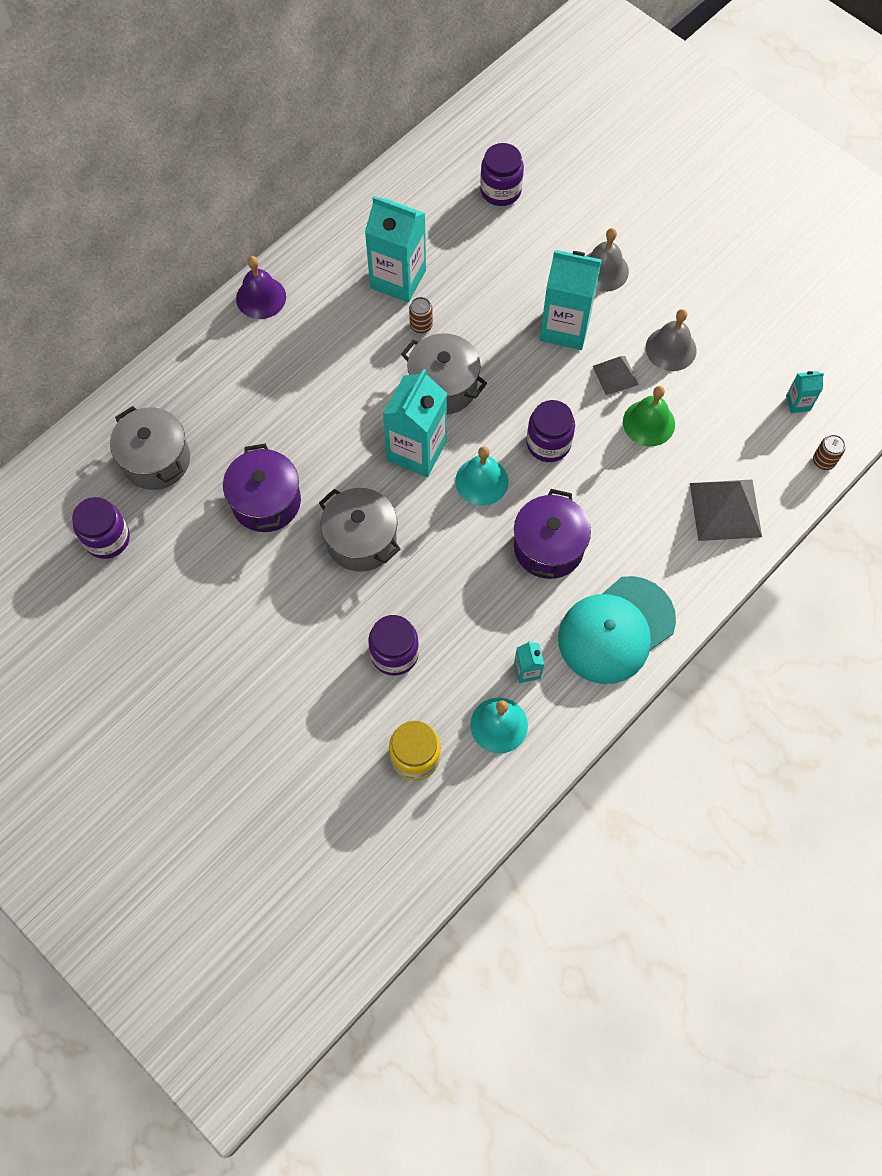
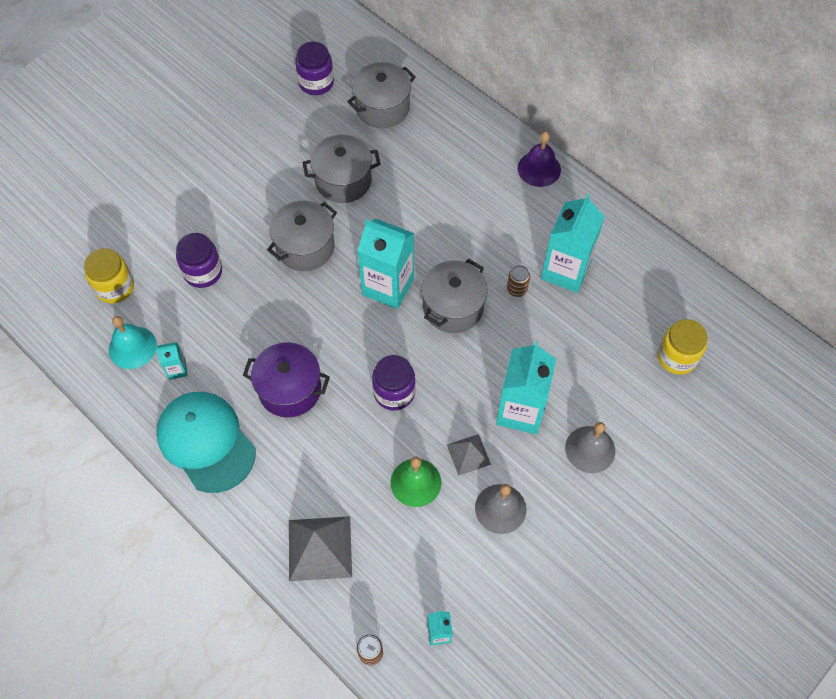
camera: 90 degrees right, 5 degrees down
(266, 502) = (343, 181): purple pot -> grey pot
(481, 481) = (357, 337): turquoise bell -> none
(500, 191) = (677, 357): purple jar -> yellow jar

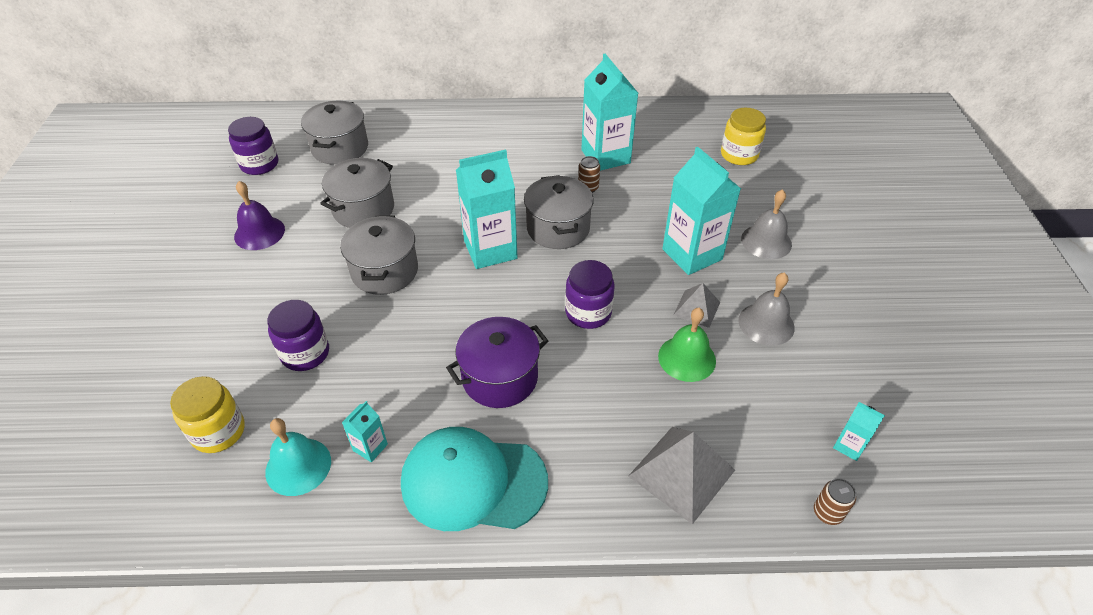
camera: 45 degrees left, 15 degrees down
(539, 169) = (509, 115): purple bell -> purple bell (259, 233)

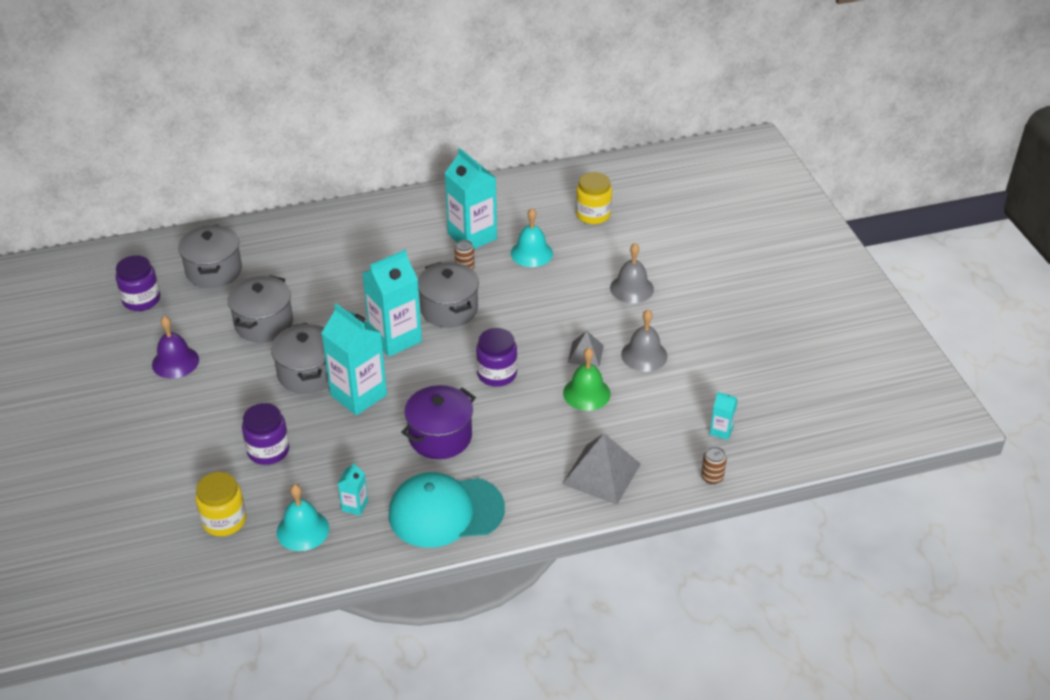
camera: 15 degrees left, 5 degrees down
(663, 184) = (531, 253): none -> turquoise bell
(692, 254) = (571, 310): turquoise carton -> turquoise carton (358, 395)

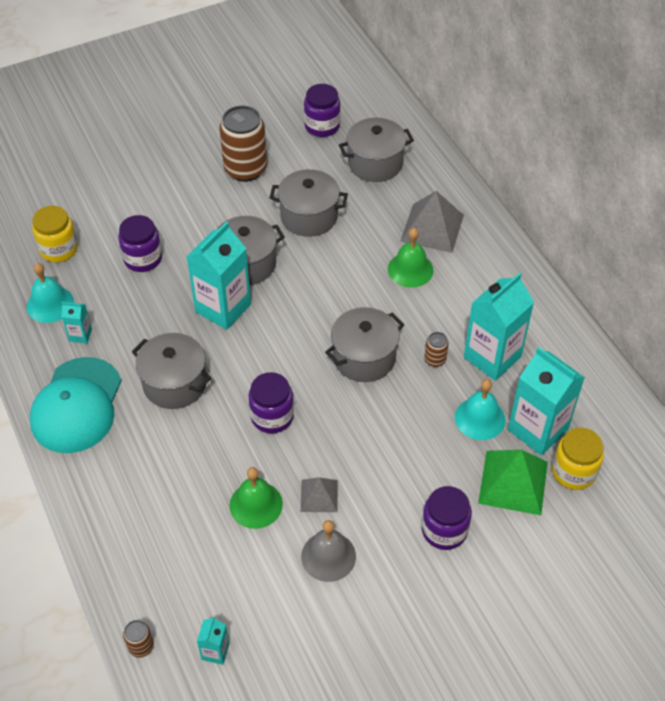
camera: 80 degrees right, 10 degrees up
(175, 362) = (245, 169): purple bell -> brown can
(359, 268) = (410, 269): none -> green bell
(395, 338) = (309, 321): turquoise carton -> turquoise carton (537, 429)
(440, 437) = (175, 383): purple pot -> grey pot
(445, 512) = (77, 405): turquoise cap -> turquoise cap turned 150 degrees counterclockwise
(595, 246) = (513, 482): none -> green pyramid
(601, 474) = (137, 533): grey pyramid -> grey pyramid (432, 228)
(631, 288) = (444, 530): grey bell -> purple jar

